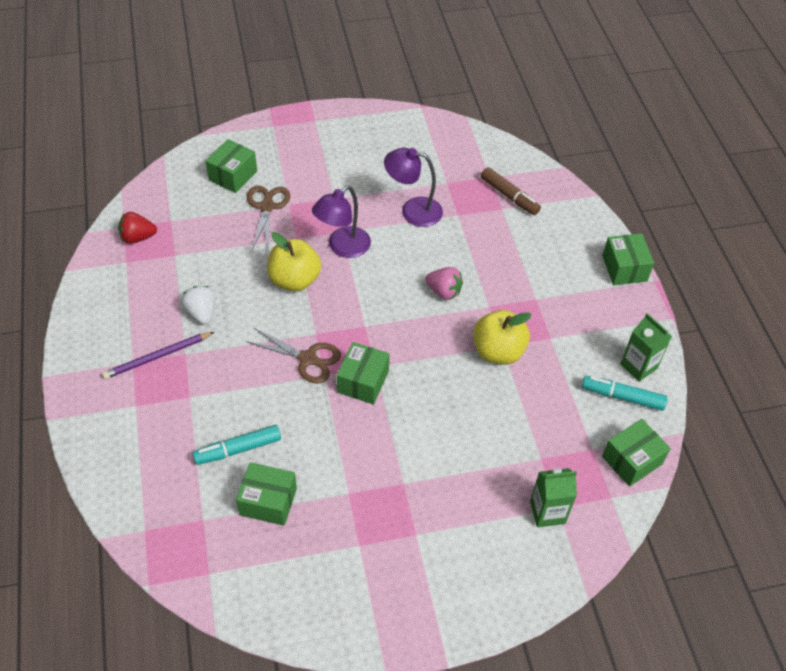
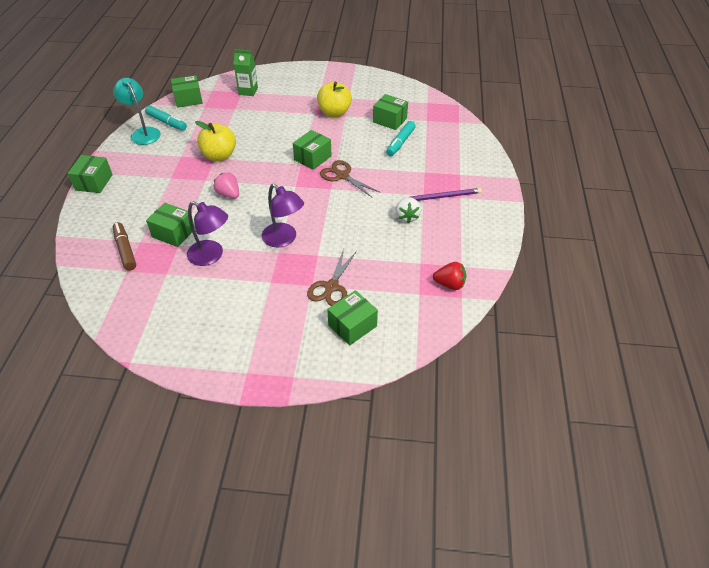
camera: 160 degrees left, 5 degrees down
(238, 449) = (400, 143): turquoise marker -> turquoise marker turned 120 degrees clockwise
(295, 280) = (331, 224): yellow apple -> yellow apple (334, 113)
(343, 247) = (284, 239): purple lamp -> purple lamp turned 75 degrees clockwise
(473, 226) = (173, 233): none -> green box
(638, 366) = (143, 133): green carton -> turquoise lamp

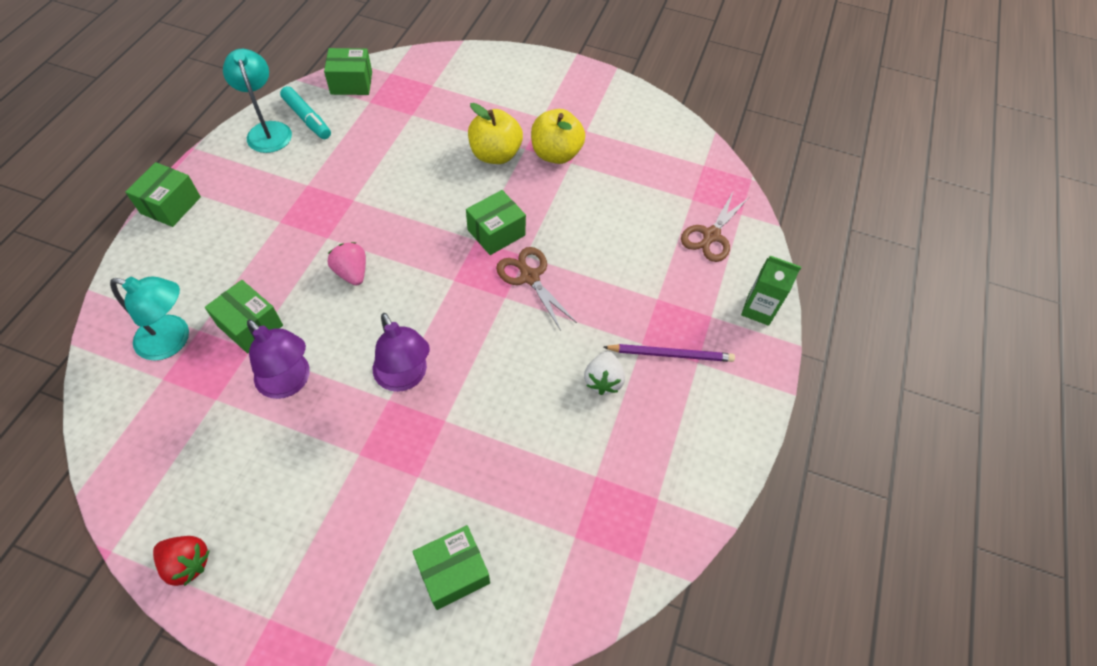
camera: 10 degrees right, 10 degrees up
(125, 250) = (173, 340): brown marker -> turquoise lamp
(219, 156) = (361, 197): yellow apple -> yellow apple (495, 154)
(248, 91) = (441, 86): green carton -> green carton (758, 309)
(331, 287) = (446, 487): brown scissors -> brown scissors (711, 235)
(389, 120) = (635, 186): green box -> none
(400, 143) = (638, 233): turquoise marker -> none
(449, 284) = (628, 530): red strawberry -> red strawberry (187, 563)

